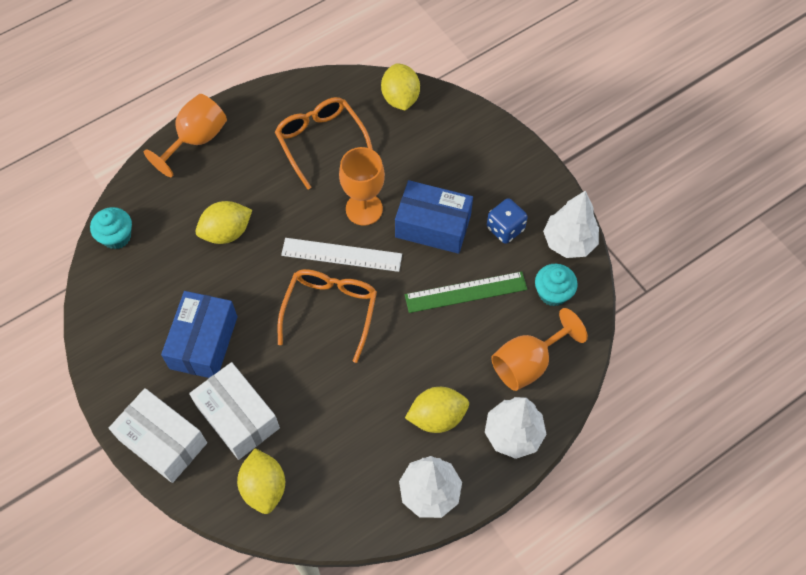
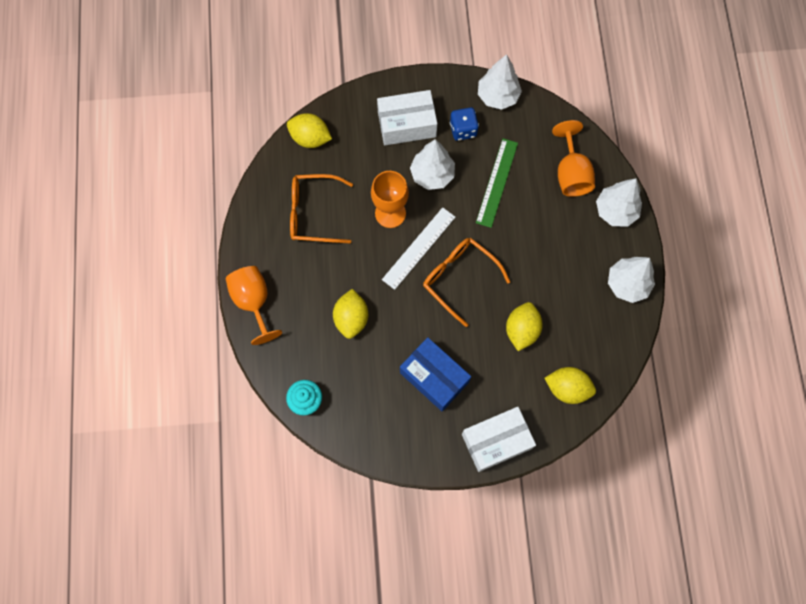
camera: 60 degrees left, 10 degrees up
(238, 417) = (506, 381): white box -> white box (407, 124)
(433, 226) = (432, 175): blue box -> white tree
(437, 417) = (577, 251): yellow lemon -> yellow lemon (521, 330)
(553, 293) = (529, 128): turquoise cupcake -> none

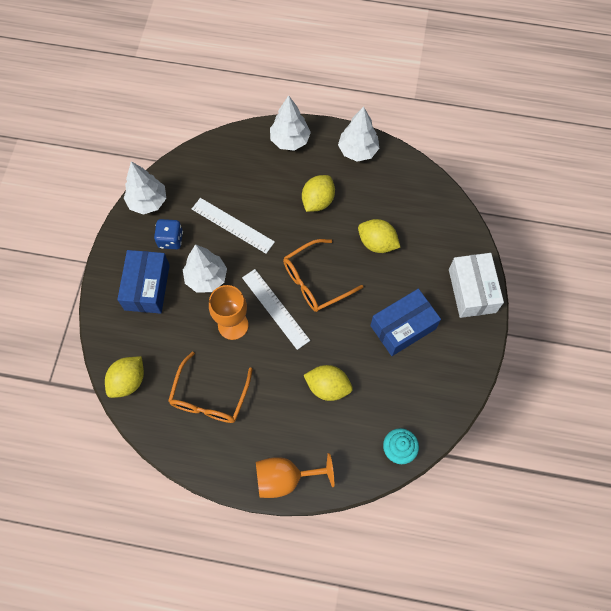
camera: 75 degrees left, 5 degrees down
(407, 124) = (147, 287): white box -> blue box
(497, 182) = (232, 225): green ruler -> white ruler
(567, 388) = (437, 222): yellow lemon -> yellow lemon (318, 201)
(571, 173) = (244, 164): orange goblet -> none

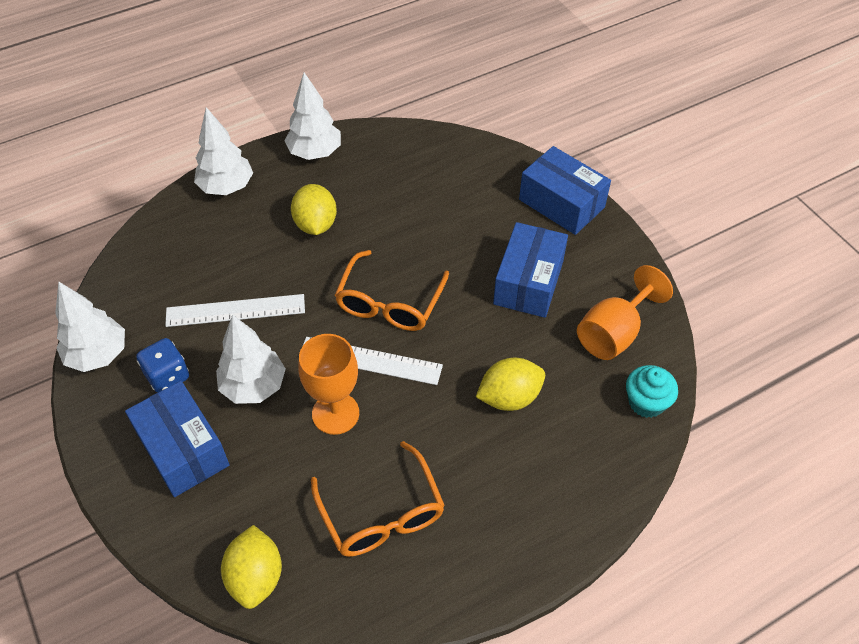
camera: 40 degrees left, 15 degrees down
(285, 478) = (559, 532): orange goblet -> orange goblet (613, 333)
(377, 243) = (421, 223): yellow lemon -> none
(472, 290) = (561, 203): white box -> blue box

